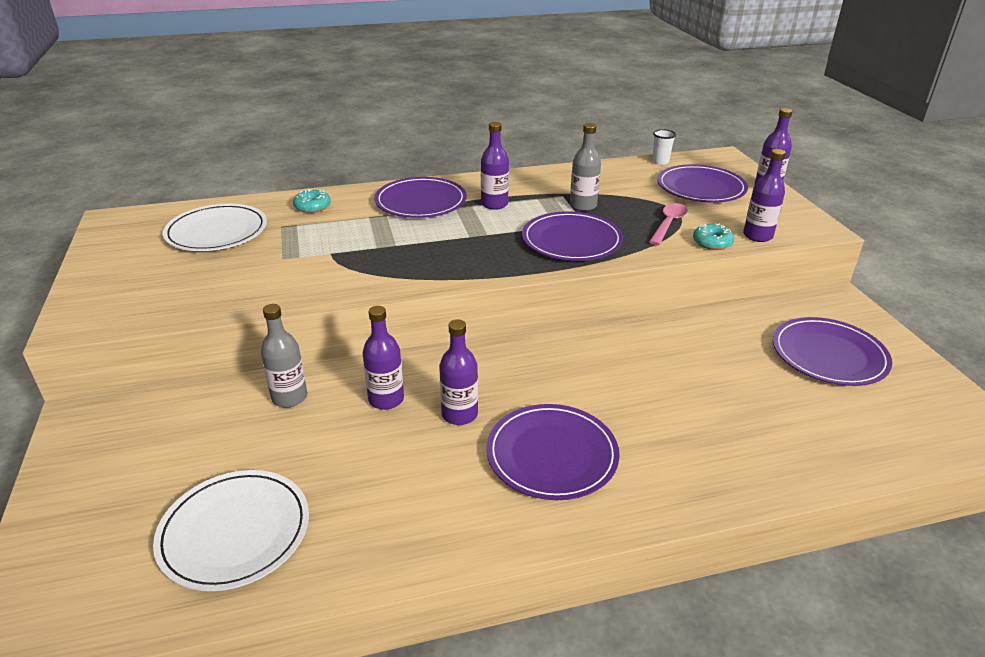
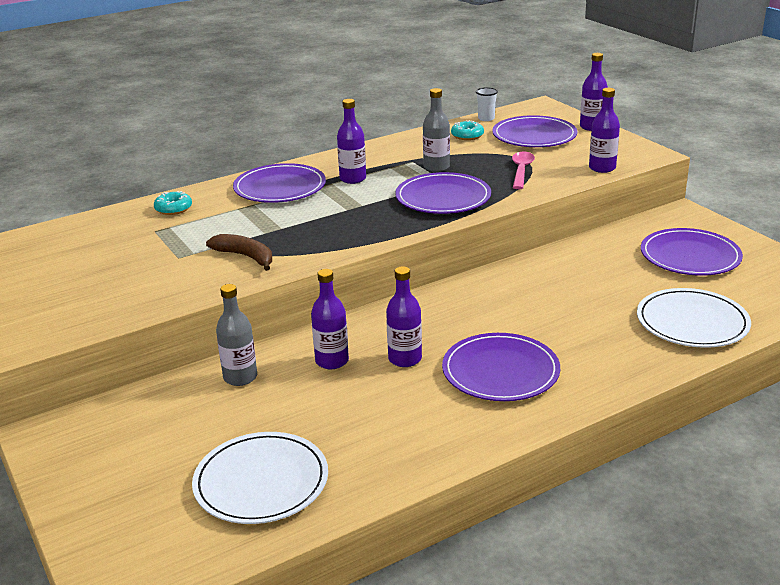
camera: 15 degrees left, 5 degrees down
(217, 232) = (91, 246): white plate -> white plate (692, 322)
(343, 270) = (245, 257): none -> brown banana
(712, 242) = (566, 179): turquoise donut -> turquoise donut (467, 136)

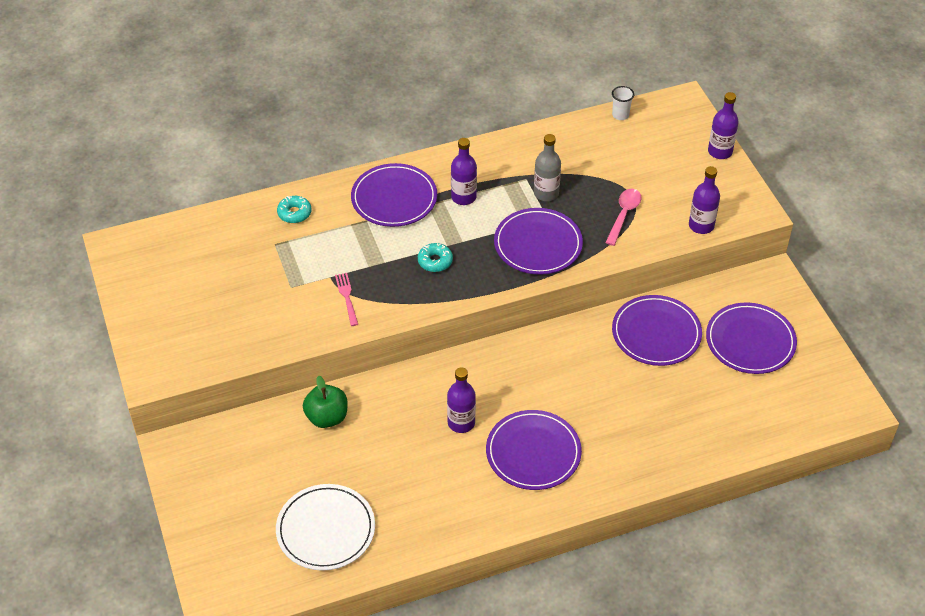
camera: 10 degrees right, 20 degrees up
(240, 377) = (327, 417): grey bottle -> green apple
(245, 257) = (347, 297): brown banana -> pink fork
(332, 361) = (402, 413): purple bottle -> none
(467, 136) = (592, 143): turquoise donut -> turquoise donut (435, 261)
(534, 136) = (657, 157): purple plate -> purple plate (656, 333)
(692, 322) = (712, 427): white plate -> none

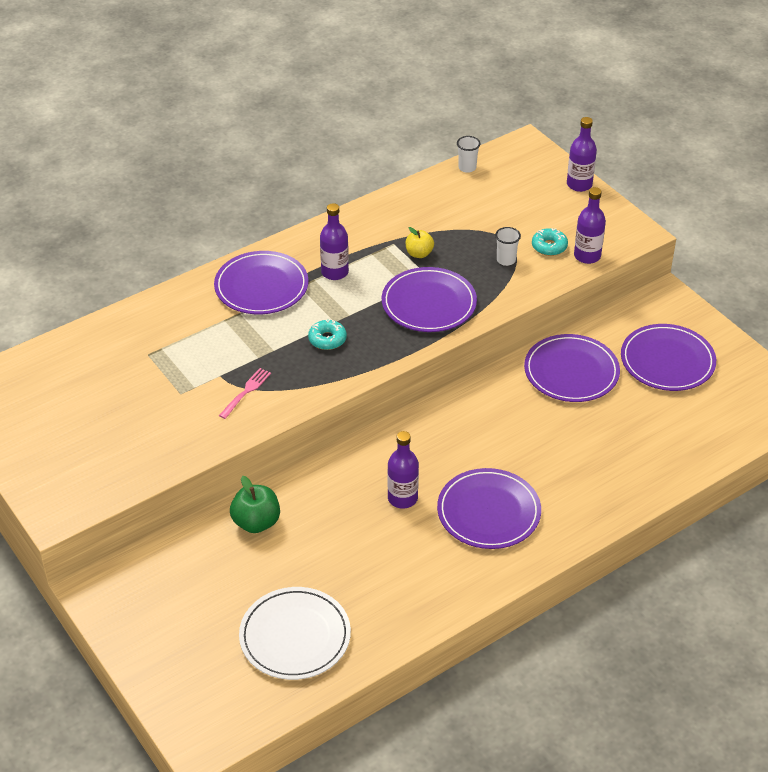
camera: 15 degrees left, 5 degrees down
(294, 213) = (159, 320): turquoise donut -> turquoise donut (549, 246)
(347, 297) = (246, 392): pink fork -> pink fork turned 60 degrees clockwise
(546, 193) = (419, 253): grey bottle -> yellow apple
(623, 215) = (506, 260): pink spoon -> white cup

